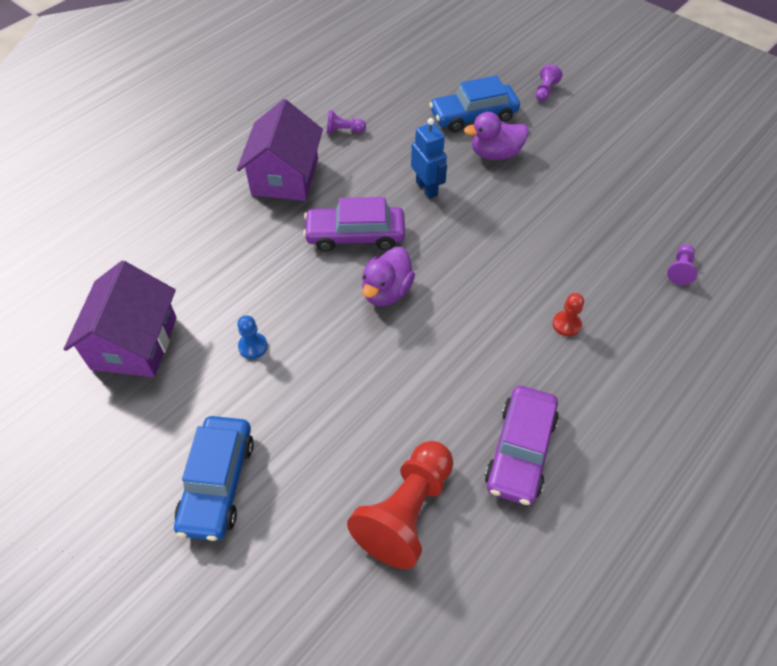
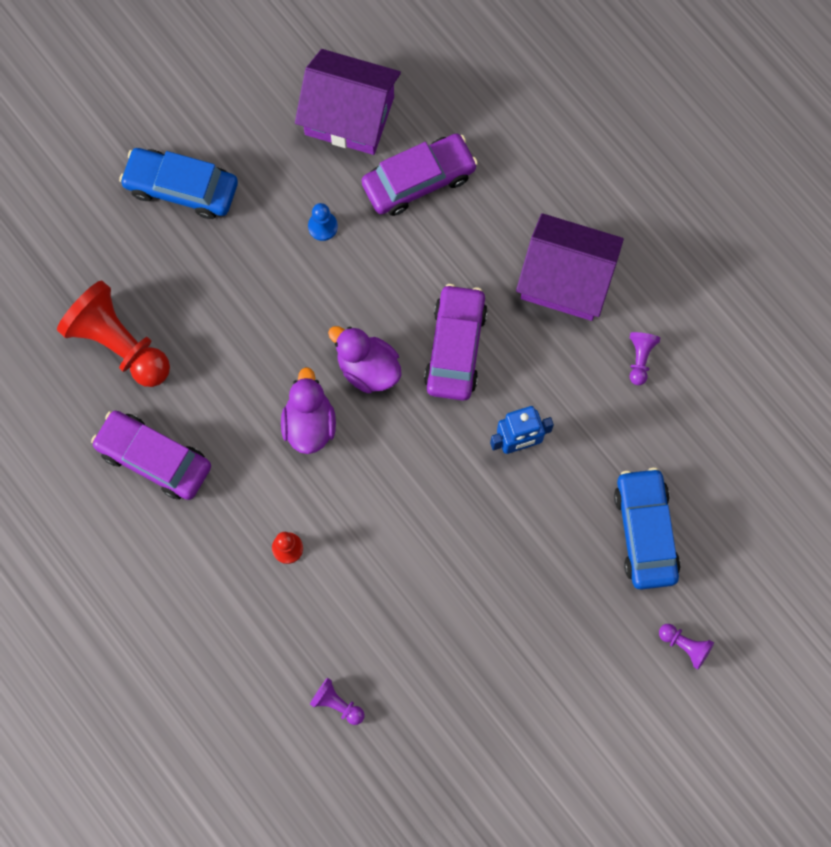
camera: 100 degrees right, 20 degrees up
(201, 280) = (419, 180): none -> purple car
(495, 154) = (566, 542): purple duck -> purple duck (309, 424)

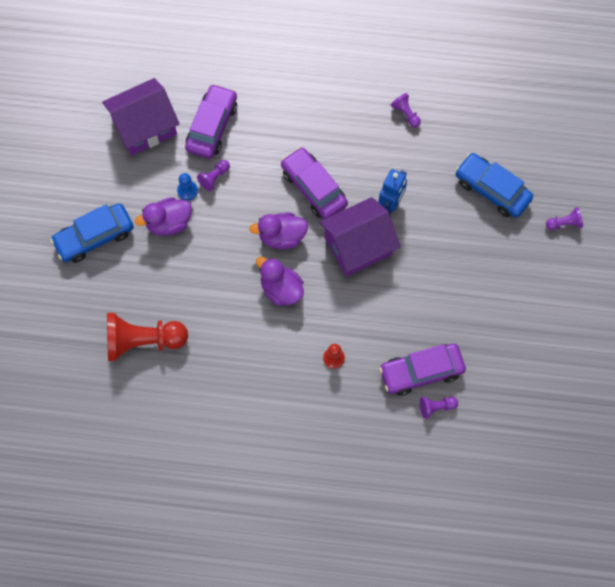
camera: 45 degrees left, 5 degrees down
(154, 458) = (221, 379): purple car -> purple car (421, 372)
(269, 243) = (168, 223): none -> purple duck
(364, 238) = (214, 178): none -> purple pawn
(566, 279) = (332, 109): purple house -> purple house (358, 246)

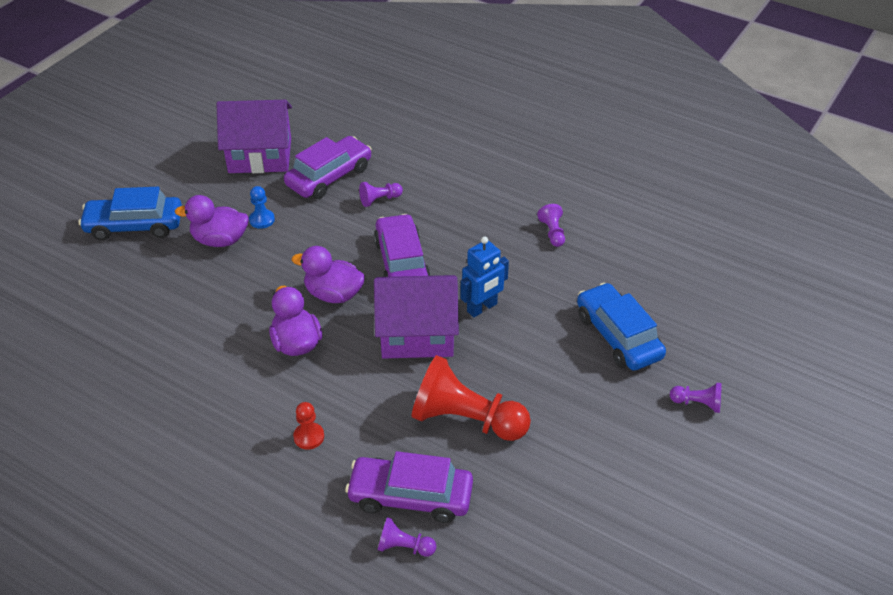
camera: 25 degrees right, 25 degrees down
(143, 341) = (104, 335): red pawn -> red pawn (466, 419)
(214, 178) = (299, 218): purple pawn -> purple pawn (379, 200)

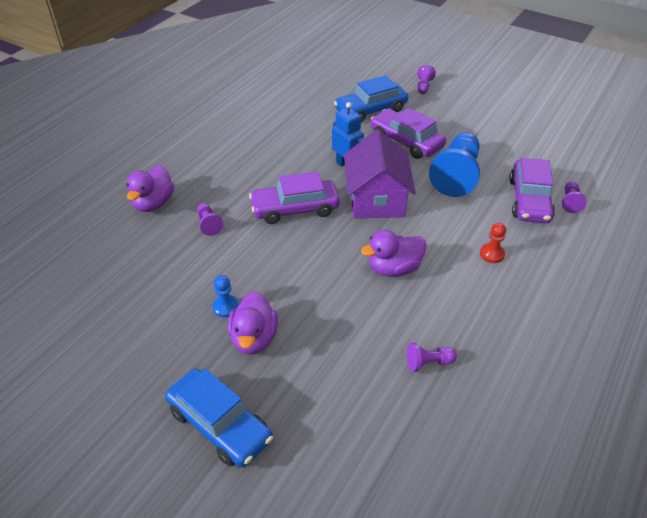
camera: 90 degrees left, 0 degrees up
(134, 225) = (220, 425): blue car -> blue car turned 45 degrees counterclockwise
(260, 155) = (115, 319): purple house -> none
(329, 177) = (166, 260): purple car -> purple car (406, 141)
(333, 294) = (333, 248): purple duck -> purple duck (153, 203)
(466, 419) = (456, 175): red pawn -> blue pawn
(552, 232) = (264, 132): purple pawn -> purple pawn (428, 363)

